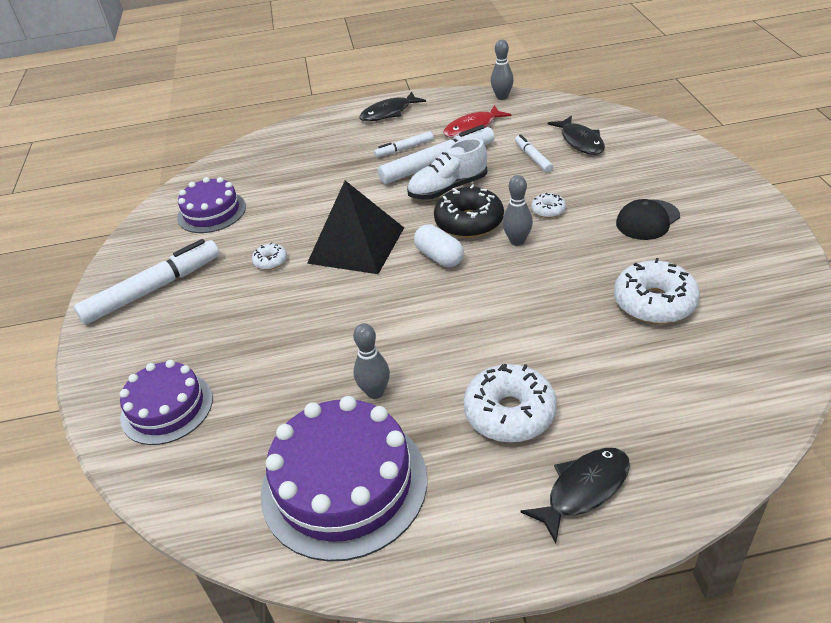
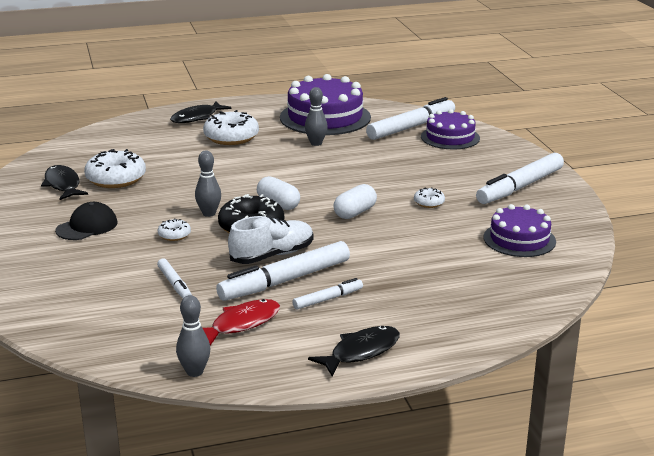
camera: 170 degrees right, 15 degrees down
(210, 443) = (411, 127): none -> white marker
(356, 245) = (355, 213): black pyramid -> white capsule
(580, 141) = (113, 301): black fish -> black fish (63, 185)

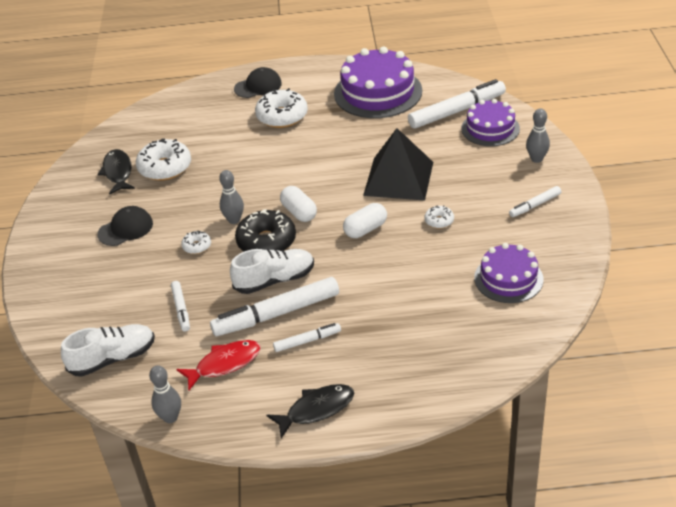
camera: 15 degrees right, 15 degrees up
(108, 329) = (113, 358): none -> white shoe
(197, 117) = (258, 86): black fish -> black cap
(316, 143) = (358, 129): grey bowling pin -> grey bowling pin (536, 159)
(373, 175) = (398, 178): none -> black pyramid
(520, 187) = (535, 205): white marker -> white marker, size x0.51

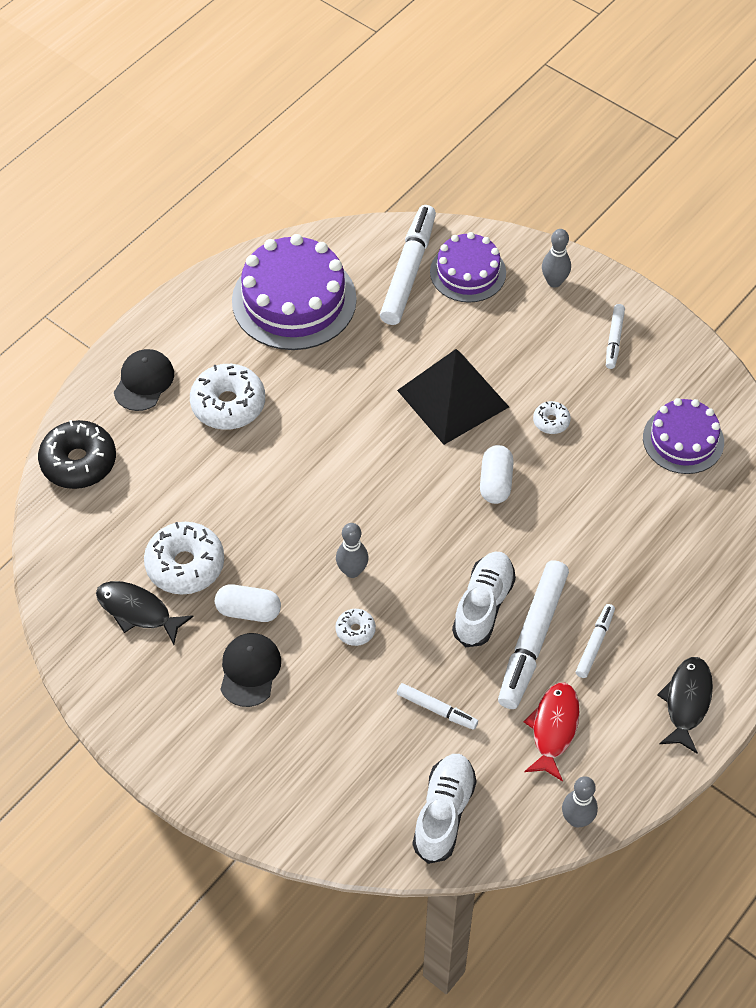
camera: 50 degrees left, 15 degrees up
(266, 241) = (418, 570): black donut -> black donut (79, 462)
(299, 212) = (406, 512): white capsule -> white capsule (248, 611)

